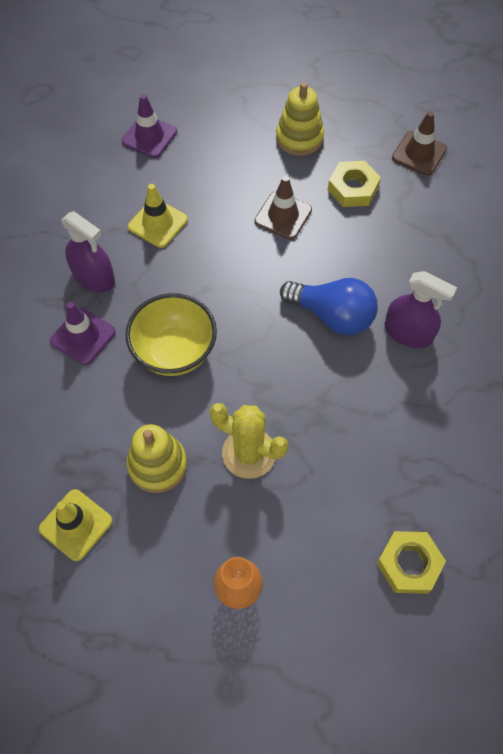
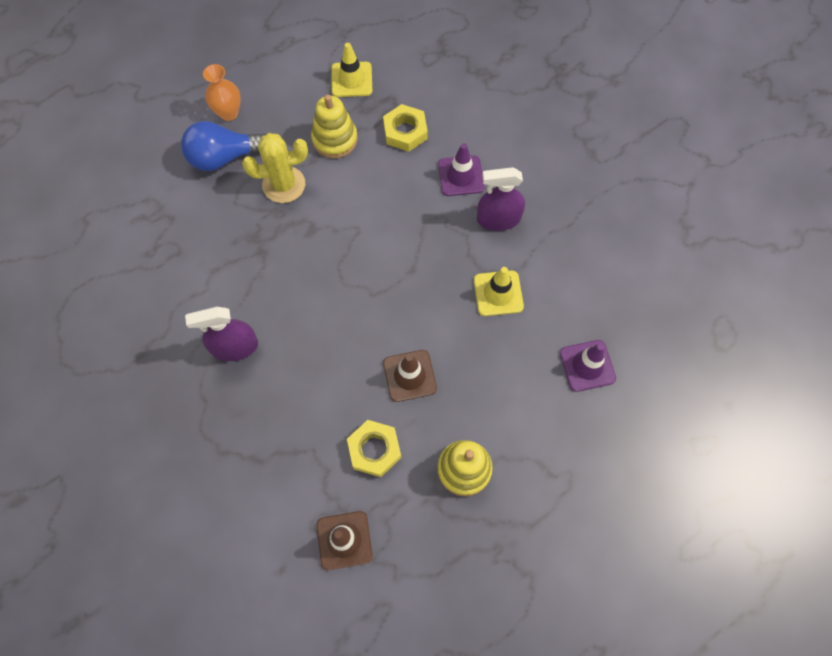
camera: 140 degrees right, 5 degrees up
(174, 352) = (390, 210): yellow bowl -> none
(332, 315) = (302, 318): blue light bulb -> blue light bulb (224, 157)
(409, 564) = (135, 193): yellow nut -> yellow nut (405, 132)

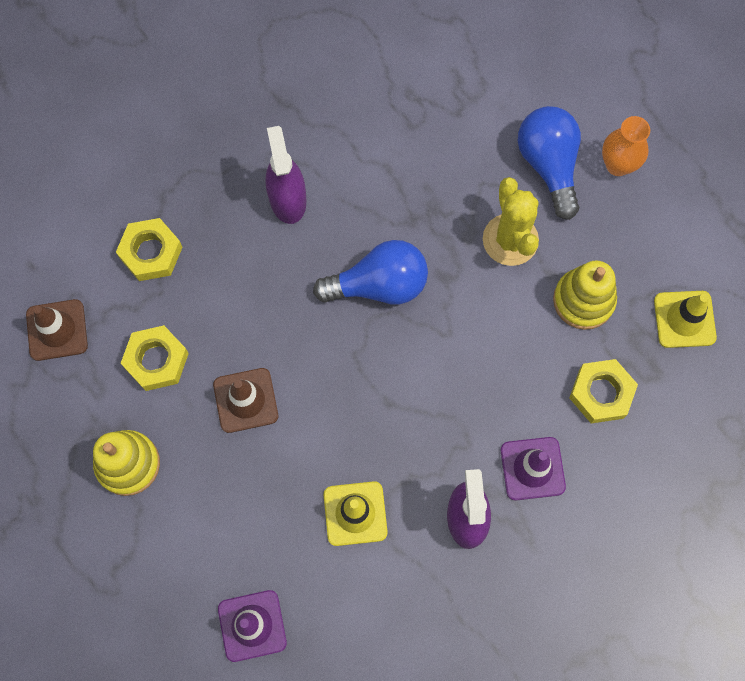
camera: 90 degrees right, 5 degrees up
(275, 460) = (151, 252): none -> yellow nut
(315, 276) = (379, 285): none -> blue light bulb

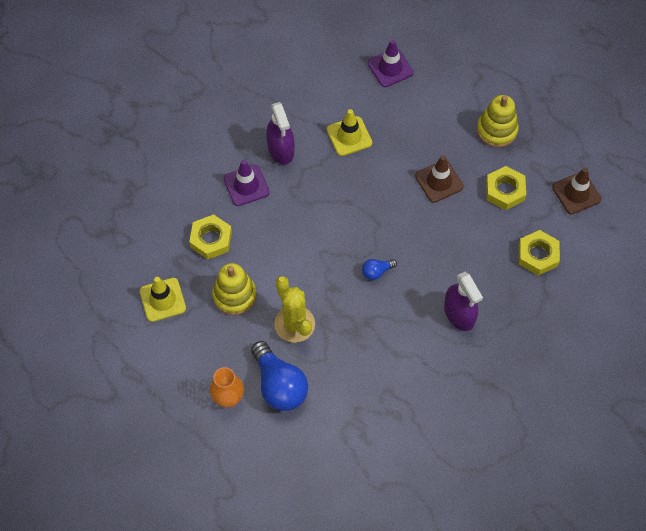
camera: 165 degrees right, 10 degrees down
(379, 285) = (376, 272): blue light bulb -> blue light bulb, size x0.47

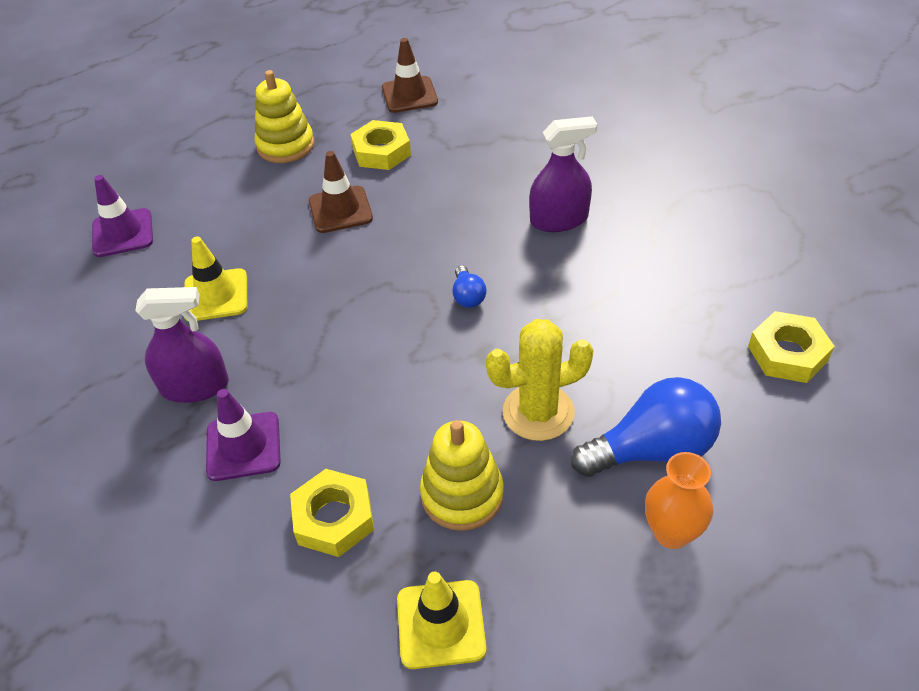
camera: 75 degrees left, 15 degrees down
(537, 255) = (488, 138): yellow nut -> yellow nut (787, 353)

